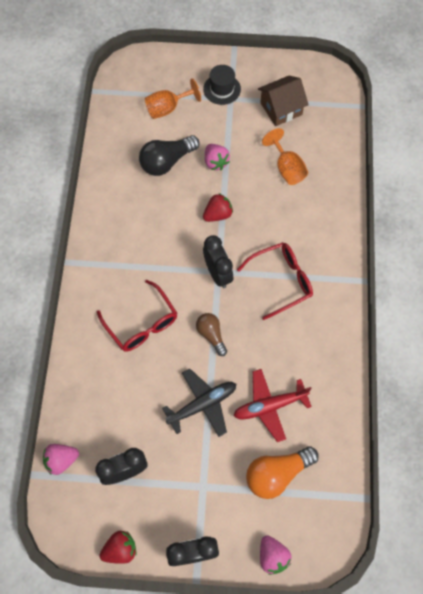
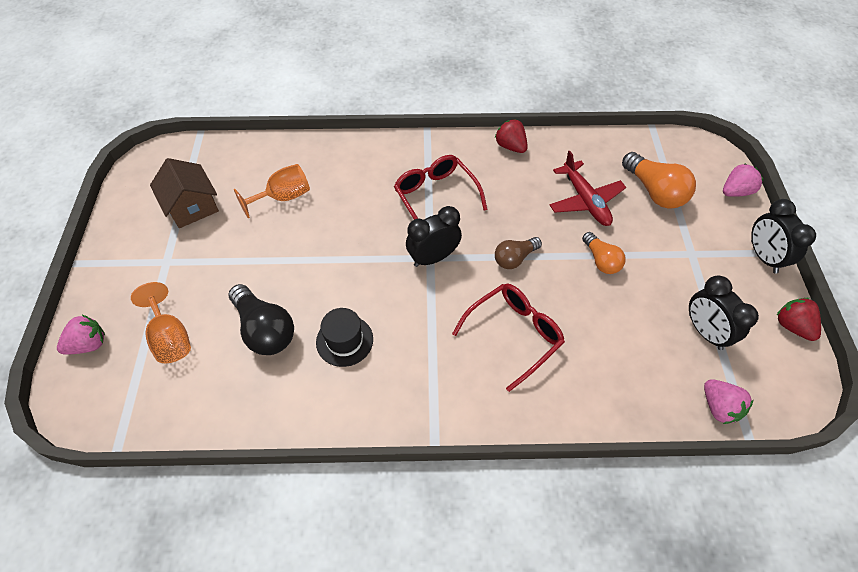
camera: 95 degrees left, 10 degrees down
(203, 404) = (601, 260): black plane -> orange light bulb
(215, 162) = (269, 271): pink strawberry -> pink strawberry (89, 344)
(218, 214) = (349, 263): red strawberry -> red strawberry (510, 146)
(222, 89) = (148, 272): black hat -> black hat (344, 340)

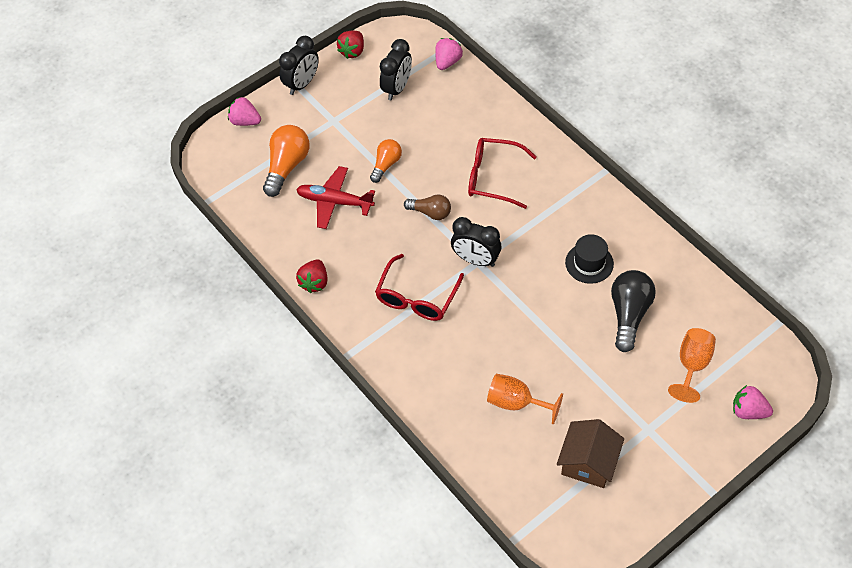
camera: 125 degrees left, 0 degrees up
(585, 201) = (334, 202): red plane -> red plane turned 105 degrees counterclockwise

